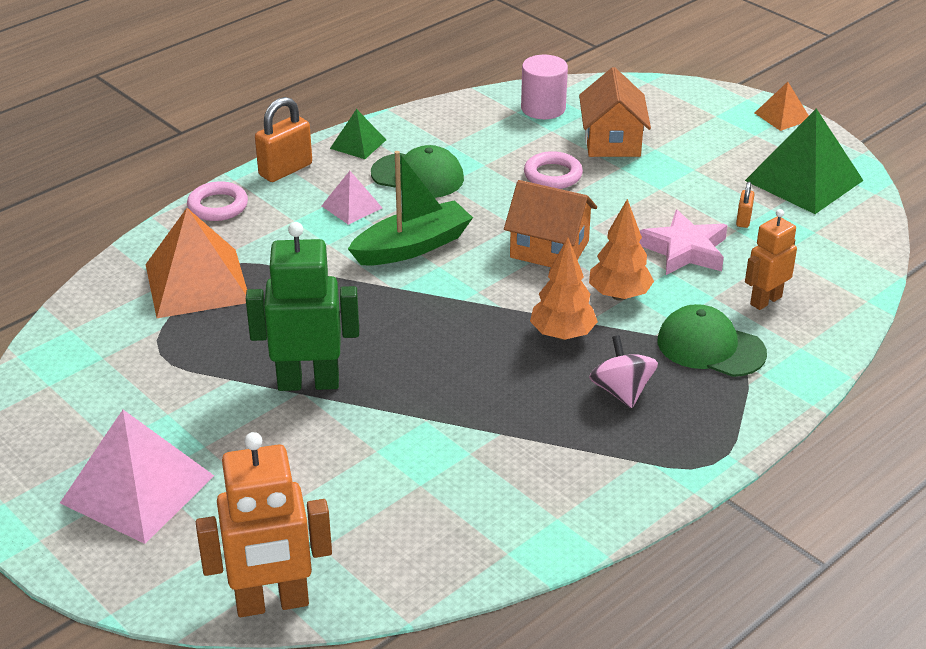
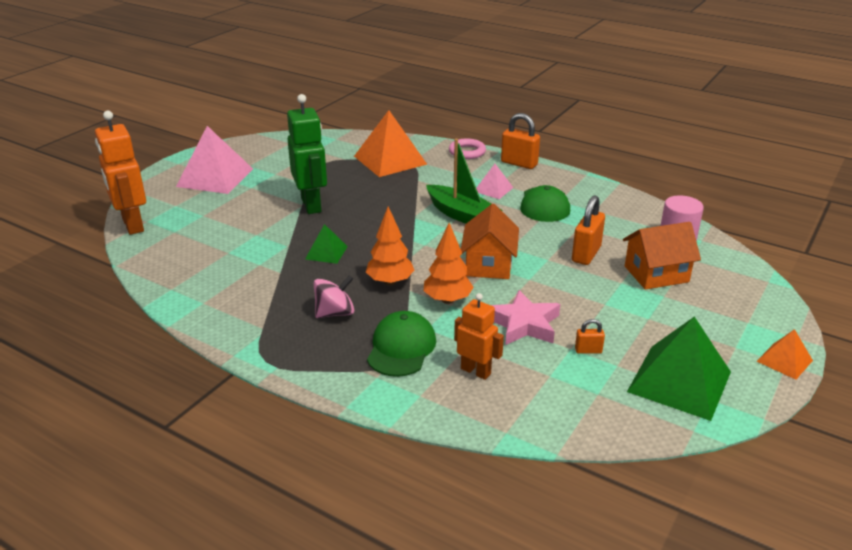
camera: 75 degrees right, 5 degrees down
(358, 144) = (567, 180): green pyramid -> green pyramid (326, 252)
(553, 175) = (586, 254): pink ring -> orange padlock

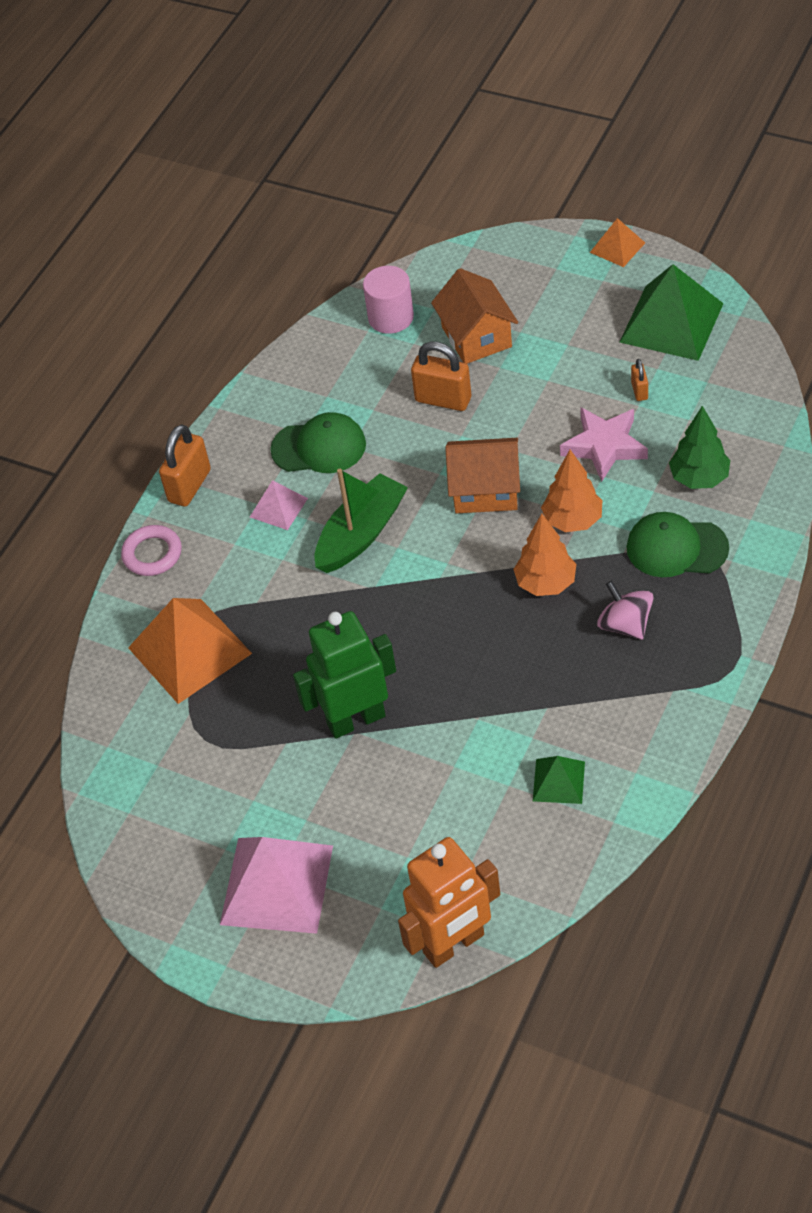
camera: 90 degrees left, 20 degrees up
(326, 252) = (488, 667): green pyramid -> green pyramid (558, 781)
(476, 371) = (699, 478): orange robot -> green tree

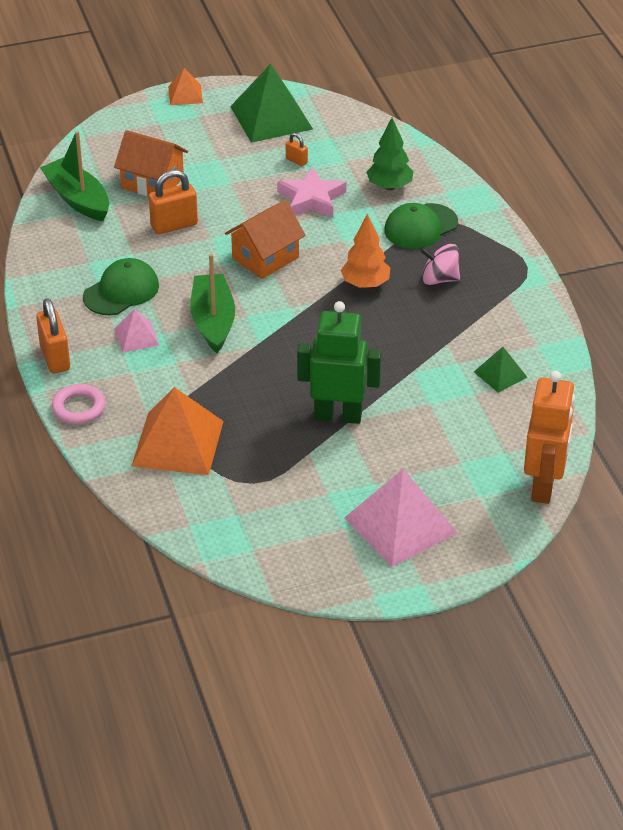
camera: 50 degrees left, 10 degrees down
(355, 719) = (338, 415): green robot -> green robot turned 75 degrees clockwise
(391, 317) = (78, 199): pink cylinder -> green boat
(573, 520) = (340, 245): orange tree -> none

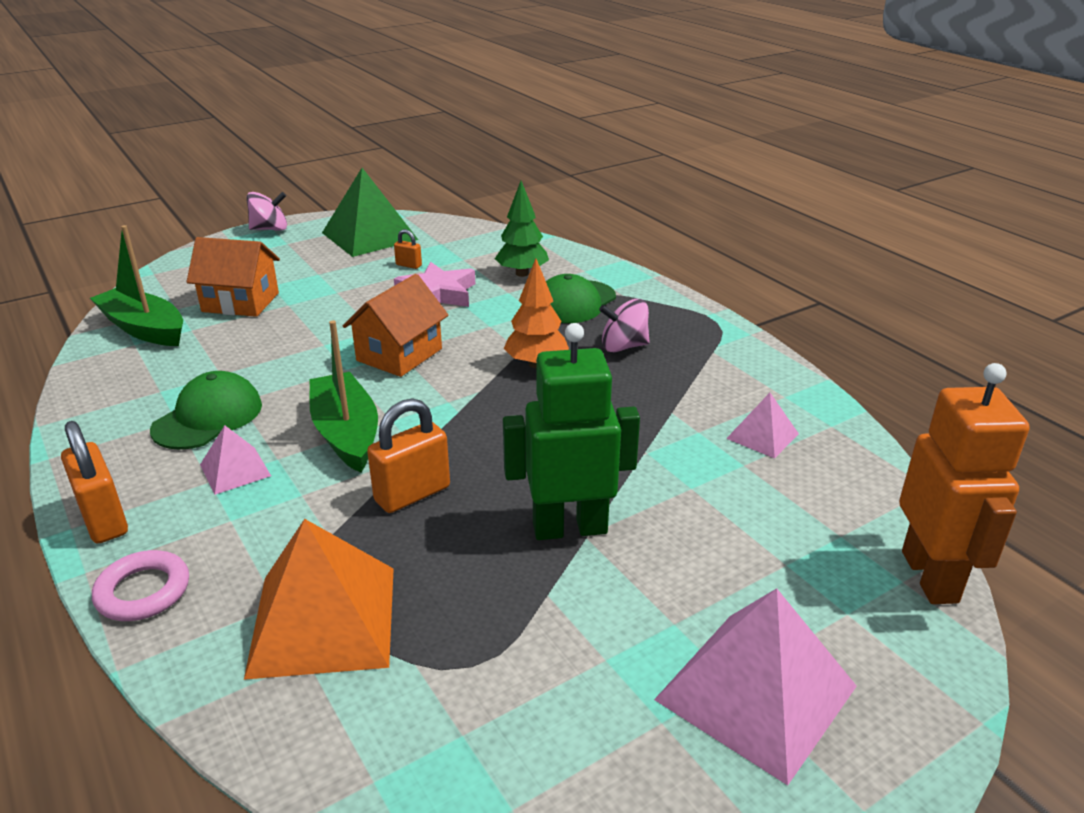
camera: 15 degrees left, 10 degrees down
(174, 225) = (273, 338): orange padlock -> orange padlock (412, 494)
(185, 94) = (270, 229): orange pyramid -> pink spinning top
(500, 374) = (762, 436): green pyramid -> pink pyramid

